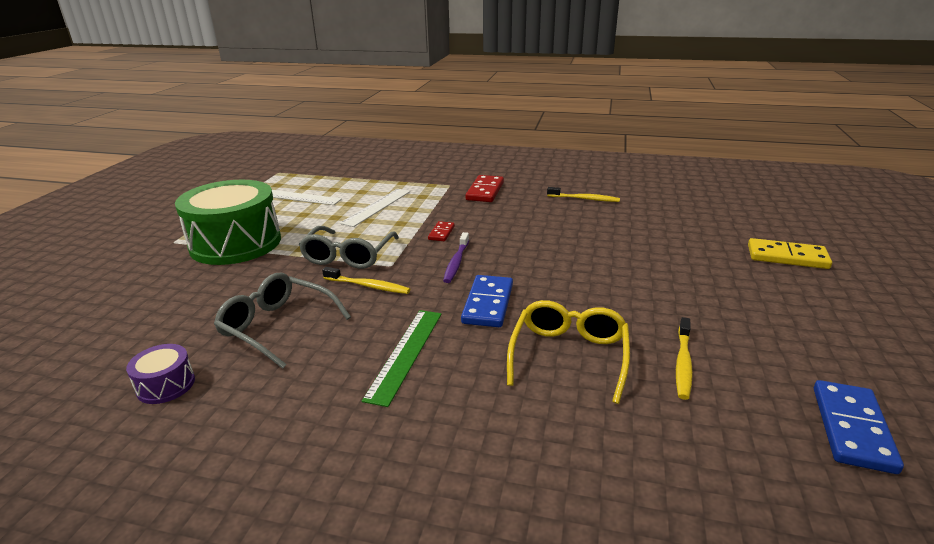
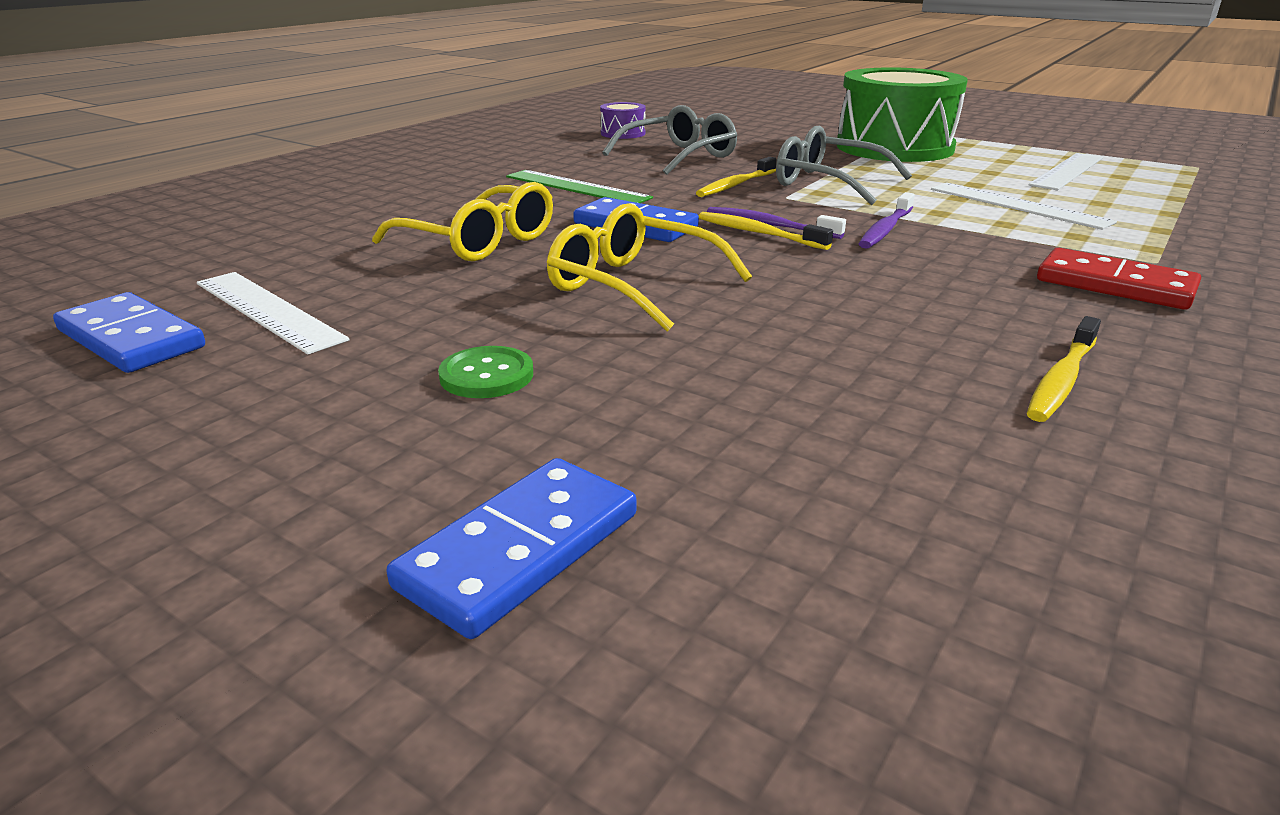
camera: 110 degrees right, 0 degrees up
(441, 233) = (885, 229): red domino -> purple toothbrush
(585, 282) = (633, 285): none -> yellow glasses
(683, 363) = (376, 290): yellow toothbrush -> yellow toothbrush (758, 233)
(716, 293) = (486, 375): none -> green button
(755, 393) = (268, 310): none -> white ruler
(787, 257) = (520, 550): yellow domino -> blue domino

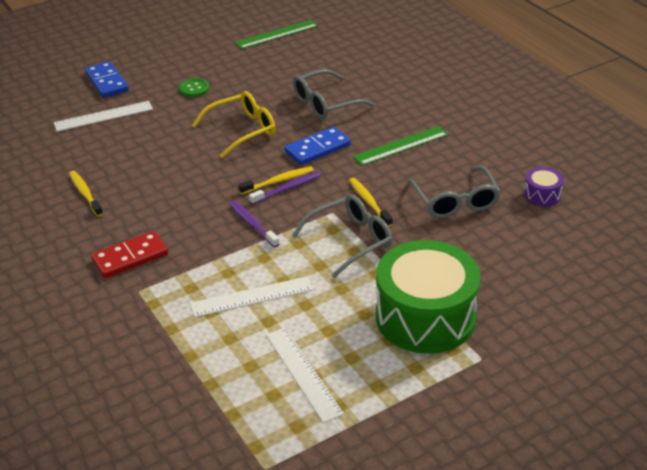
camera: 115 degrees right, 10 degrees up
(131, 339) = (276, 34): blue domino -> green ruler
(268, 310) = (282, 56): white ruler -> white ruler (103, 116)
(479, 242) = (326, 103): yellow glasses -> grey glasses

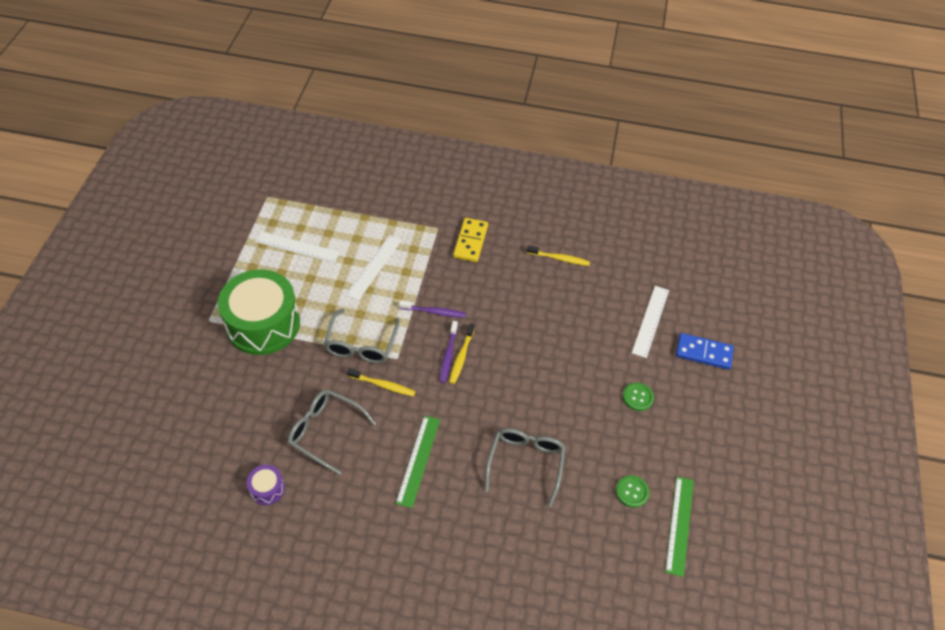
camera: 130 degrees right, 15 degrees up
(130, 257) = (470, 241): red domino -> yellow domino
(242, 130) = (545, 383): yellow glasses -> none
(280, 58) = (632, 492): none -> green button
(317, 148) = (473, 408): blue domino -> none

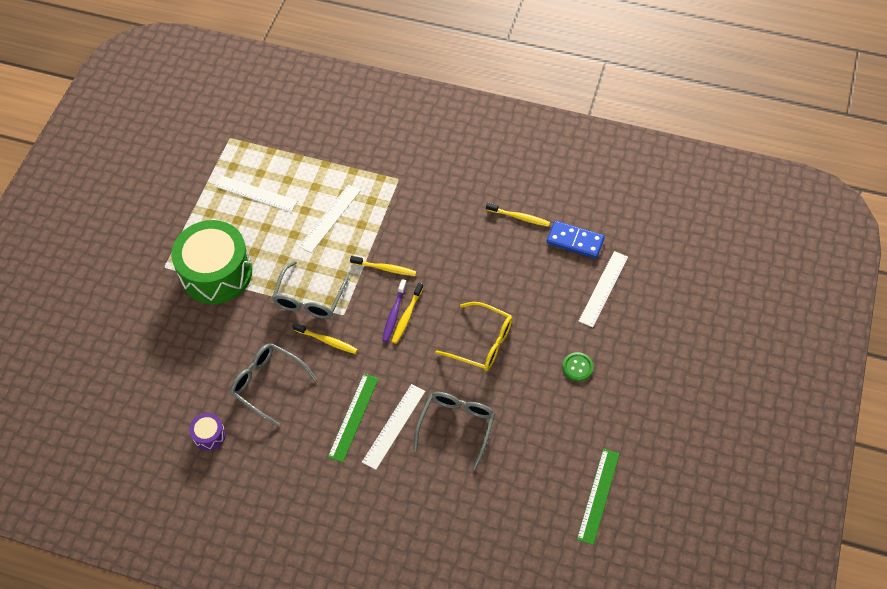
camera: 10 degrees right, 5 degrees up
(434, 312) = (385, 268): purple toothbrush -> yellow toothbrush
(461, 467) = (394, 426): none -> white ruler
(470, 241) = (430, 195): yellow domino -> none
(540, 378) = (482, 343): none -> yellow glasses
(632, 492) = (556, 461): green button -> none
(703, 353) = (652, 325): blue domino -> blue domino (575, 241)

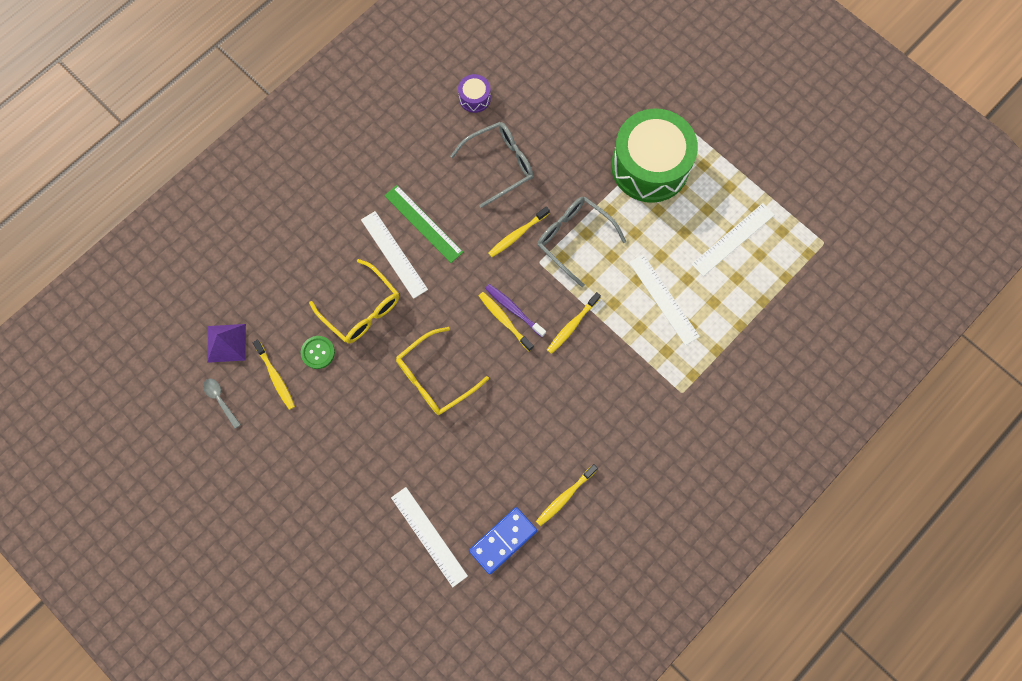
camera: 115 degrees right, 15 degrees up
(456, 426) = (361, 309): grey glasses -> yellow glasses
(548, 520) = (226, 343): none -> purple pyramid
(553, 462) = (275, 377): none -> yellow toothbrush
(577, 367) = (356, 456): green button -> green button (318, 352)
(598, 495) = (220, 400): green ruler -> grey spoon

